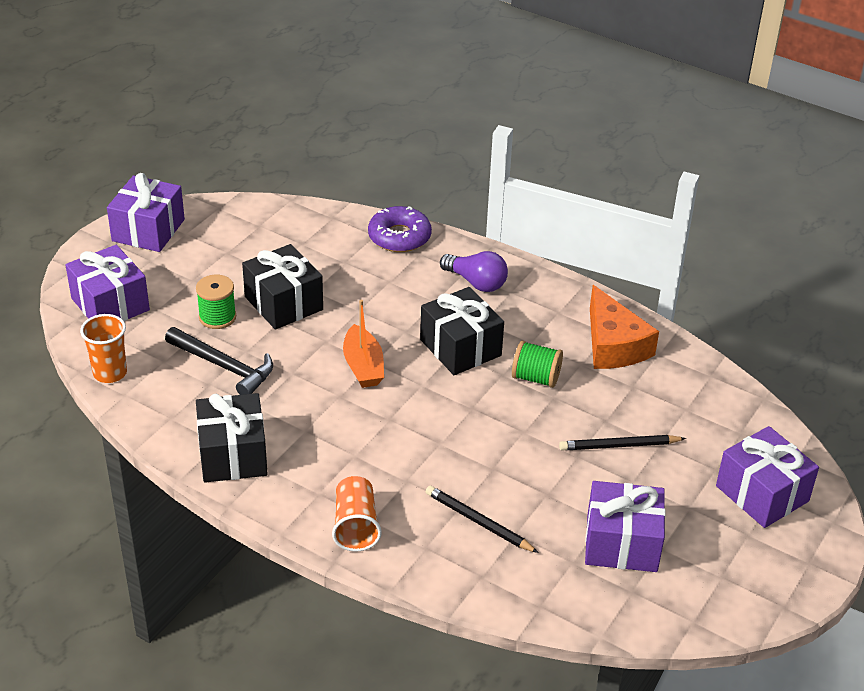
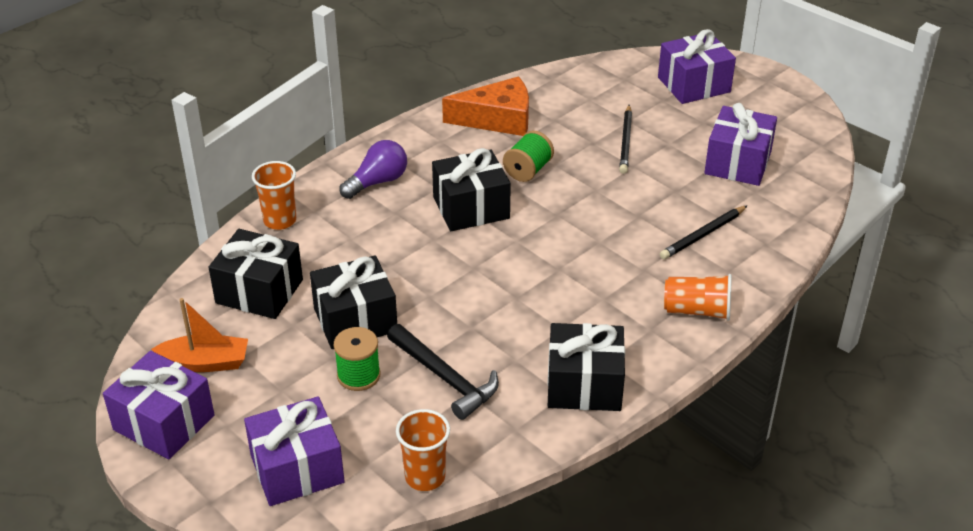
camera: 75 degrees left, 0 degrees up
(224, 367) = (445, 378): black hammer -> black hammer turned 90 degrees clockwise
(305, 245) = (259, 291): none -> black gift
(363, 366) = (477, 275): orange boat -> orange boat (205, 362)
(399, 237) = (280, 220): purple donut -> orange cup

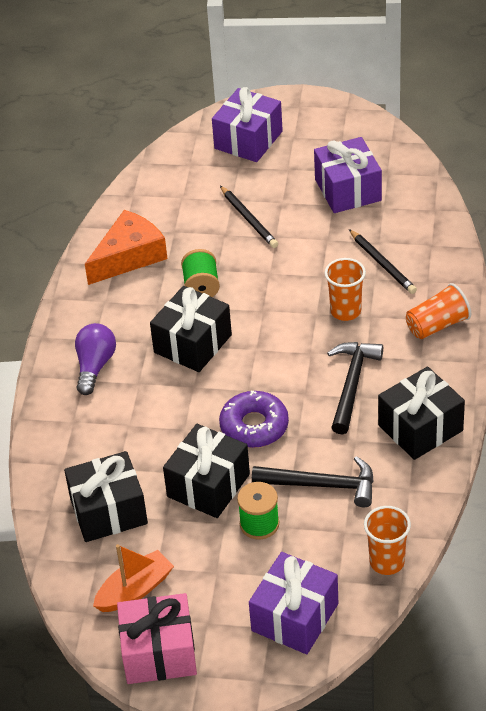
camera: 35 degrees left, 5 degrees up
(164, 422) = (159, 653): purple gift -> pink gift
(280, 220) = (54, 446): orange cup -> orange cup (345, 311)
(445, 297) = (254, 426): none -> purple donut
(565, 314) = (352, 384): none -> black hammer
(703, 235) = (382, 264): black pencil -> black pencil turned 45 degrees counterclockwise

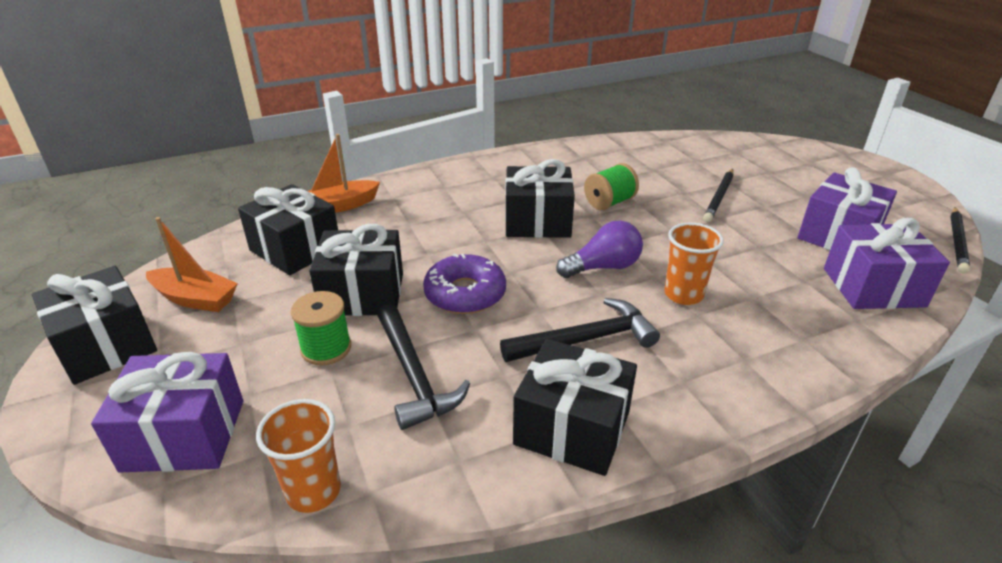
camera: 55 degrees right, 10 degrees down
(57, 463) = (339, 206): none -> orange boat
(95, 366) = (464, 186): purple light bulb -> purple light bulb (603, 267)
(129, 256) = (600, 160): orange cheese -> none
(159, 653) = (106, 345): pink gift -> black gift
(248, 140) = (805, 166): purple gift -> purple gift (873, 287)
(382, 264) = (780, 294): black pencil -> black pencil (957, 242)
(437, 325) = (750, 374): orange cup -> none

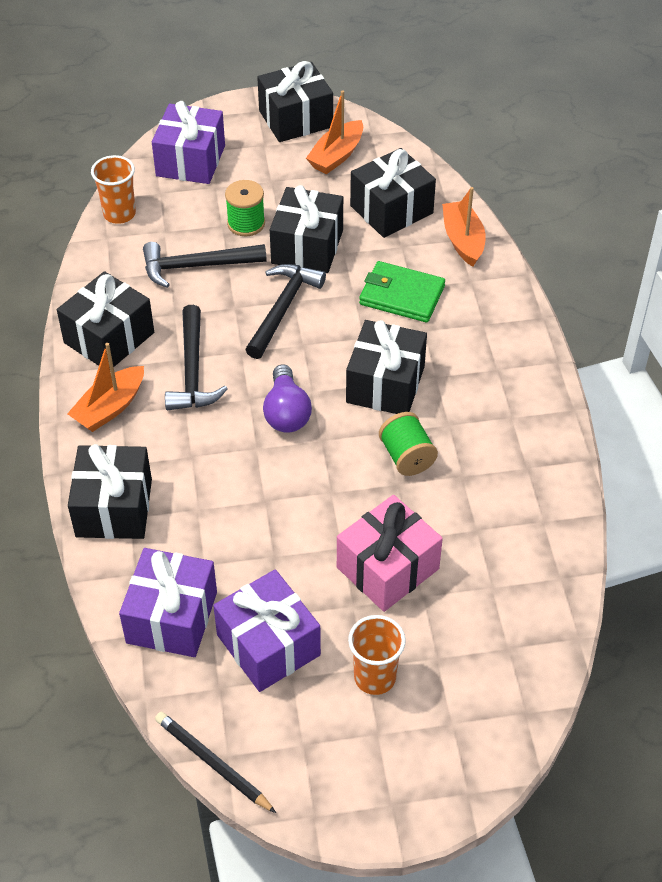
camera: 105 degrees right, 15 degrees up
(422, 228) = (401, 295): none -> green wallet
(465, 293) = (283, 309): purple donut -> black hammer
(681, 394) = (110, 408): none -> orange boat
(683, 294) = (222, 457): orange cup -> orange cup (375, 677)
(719, 197) = (387, 568): black pencil -> pink gift
(804, 353) = (114, 508): none -> black gift

